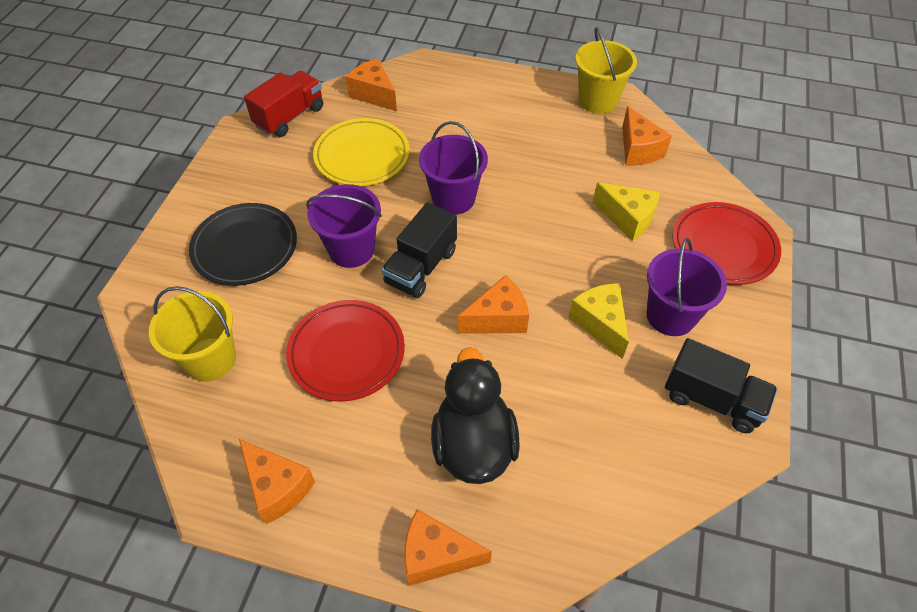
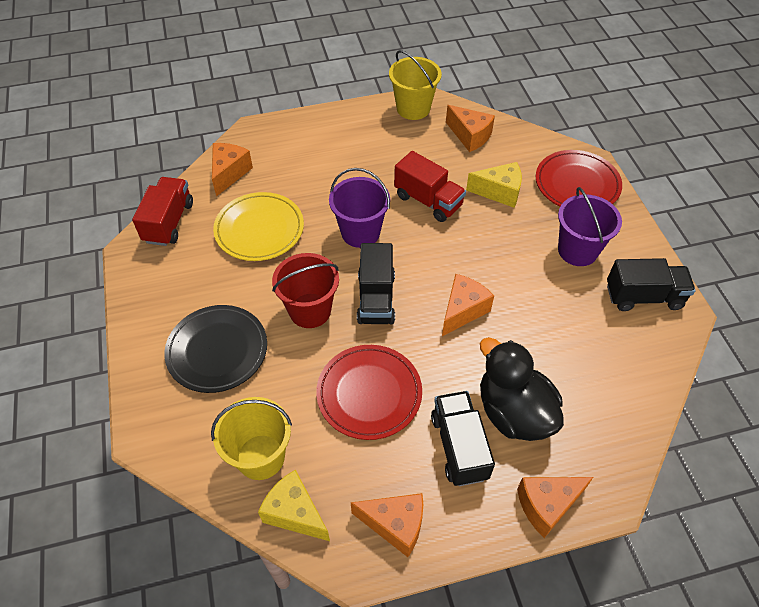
camera: 30 degrees left, 0 degrees up
(351, 249) = (310, 310): purple bucket -> red bucket
(374, 94) = (229, 173): orange cheese -> orange cheese turned 90 degrees clockwise
(393, 448) = (459, 446): none -> black truck
(544, 196) = (428, 201): none -> red truck
(600, 323) = (535, 279): yellow cheese -> yellow cheese (295, 513)

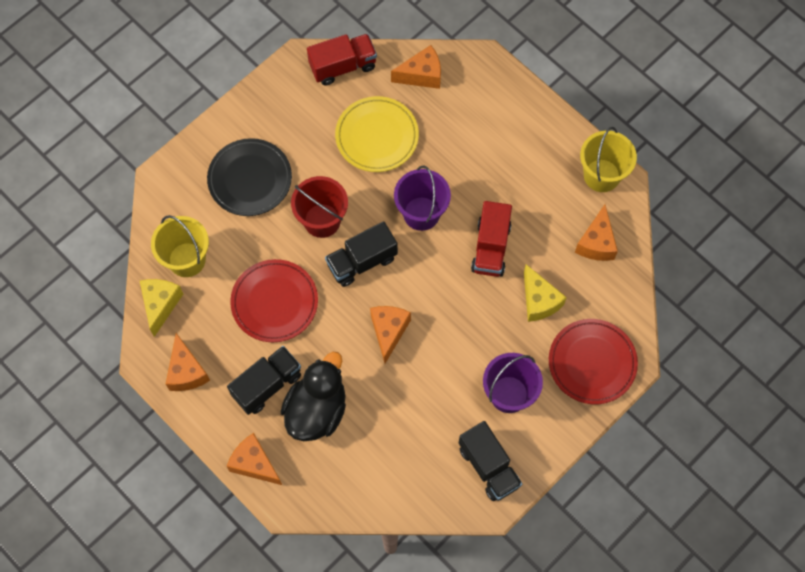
camera: 60 degrees right, 15 degrees up
(463, 310) = (389, 331): orange cheese -> orange cheese turned 90 degrees counterclockwise

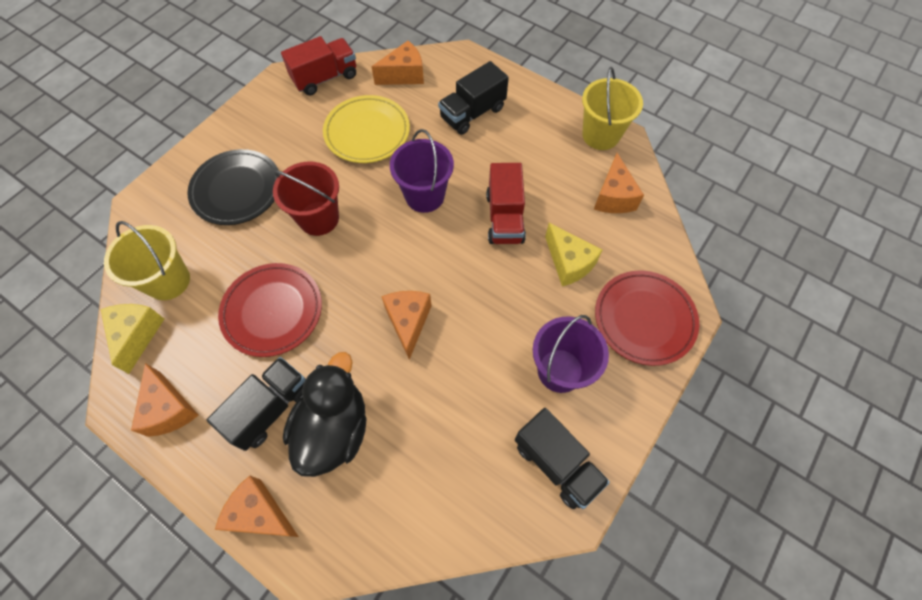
camera: 10 degrees left, 5 degrees down
(362, 261) = (367, 253): black truck -> black truck (472, 113)

